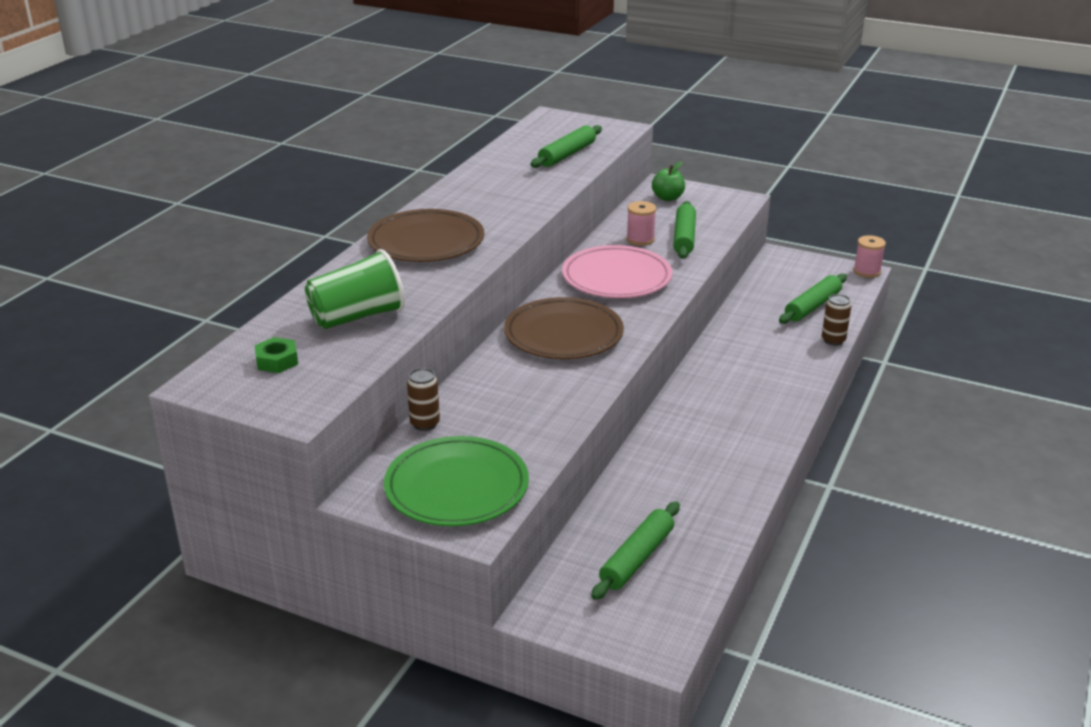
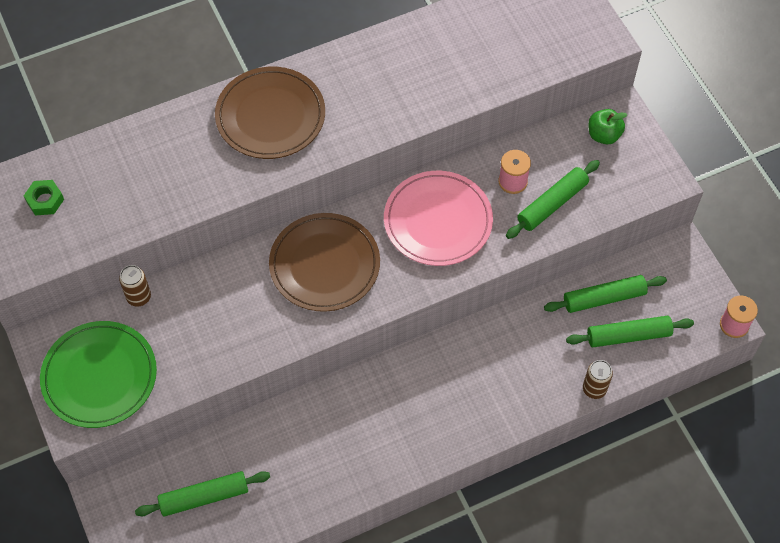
camera: 40 degrees right, 30 degrees up
(357, 317) = (137, 184): green cup -> none
(567, 155) = (509, 55): green rolling pin -> green rolling pin (604, 298)

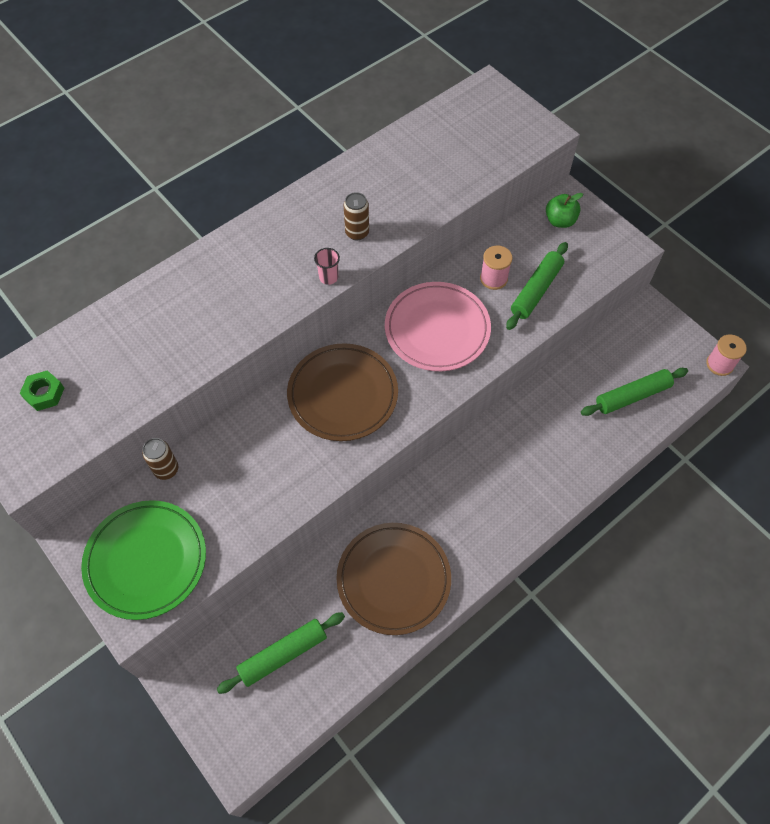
camera: 15 degrees left, 0 degrees up
(270, 116) = (254, 262): brown plate -> brown plate (393, 579)
(337, 147) = (328, 277): none -> pink cup
(594, 389) = (620, 452): brown can -> brown can (357, 233)
(604, 298) = (599, 368): green rolling pin -> none

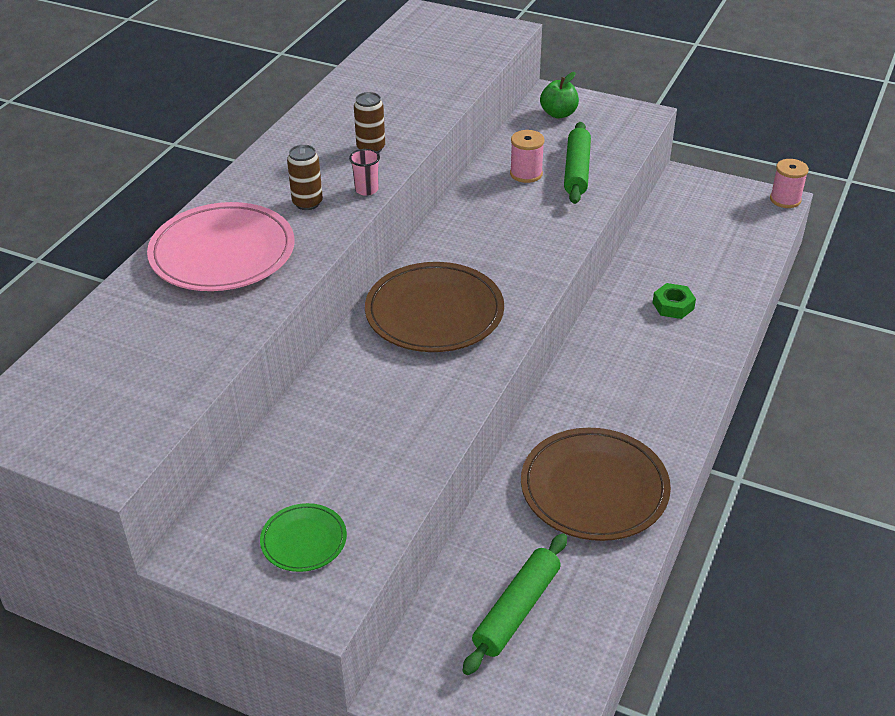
camera: 25 degrees left, 20 degrees down
(44, 393) = (87, 385): green nut -> green nut (673, 306)
(146, 561) = (304, 540): green plate -> green plate, size x0.51
(166, 469) = (269, 446): brown can -> brown can (307, 203)
(437, 329) = (497, 229): pink plate -> pink plate (222, 253)
(632, 396) = (723, 249): green rolling pin -> none

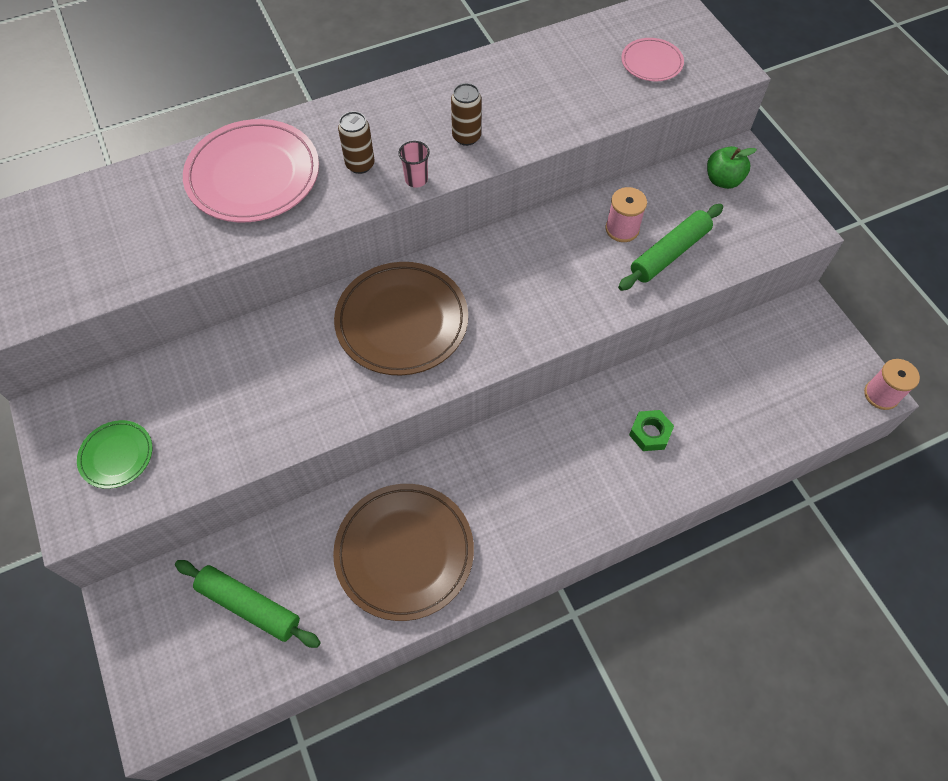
camera: 40 degrees right, 20 degrees up
(450, 49) = (651, 62): none -> pink plate
(517, 610) = (249, 606): green rolling pin -> green rolling pin turned 45 degrees clockwise

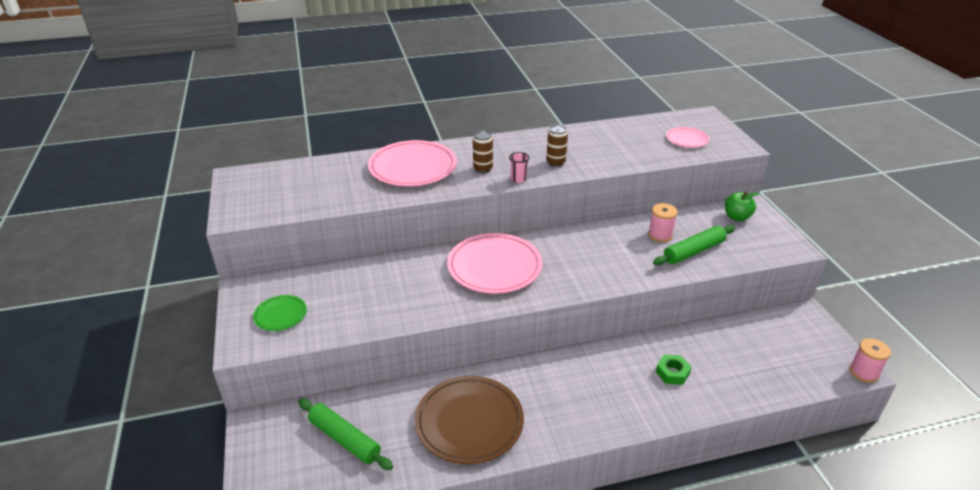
camera: 10 degrees right, 25 degrees down
(402, 321) = (494, 267): brown plate -> pink plate

